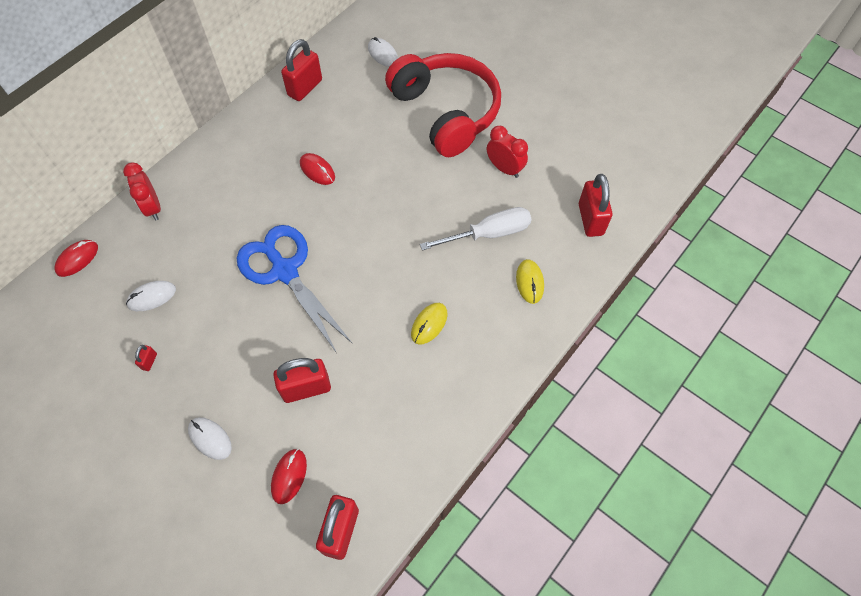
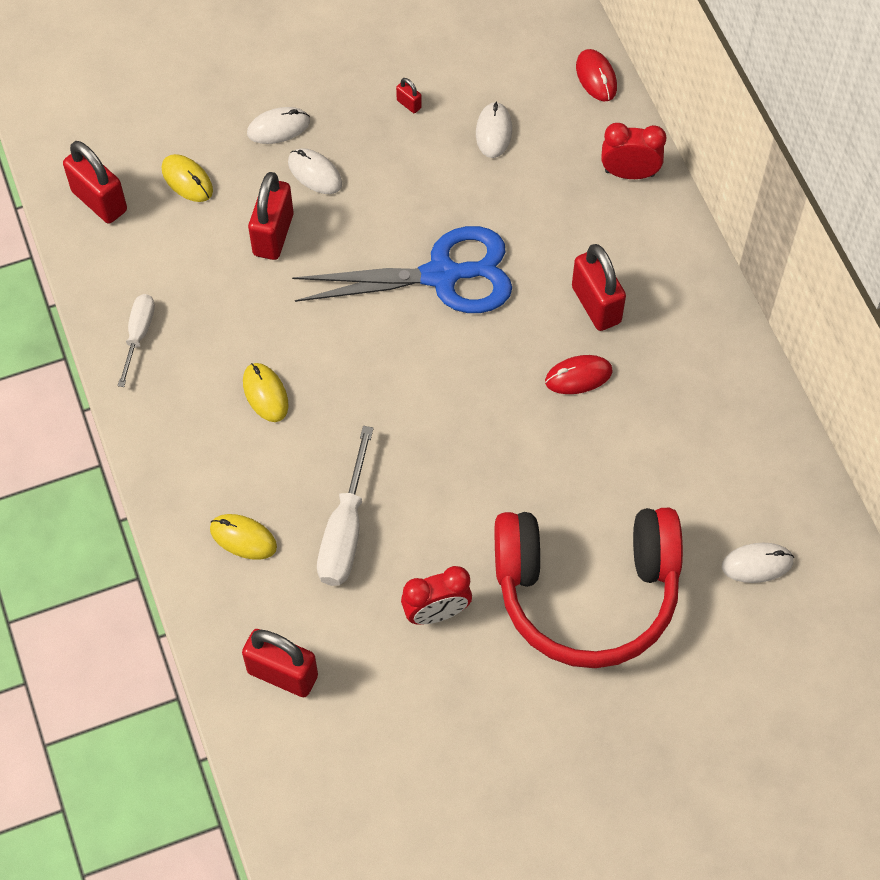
camera: 120 degrees right, 0 degrees up
(240, 390) = (315, 173): none -> white mouse
(289, 476) = (187, 180): red mouse -> yellow mouse
(305, 88) = (744, 426): red padlock -> red padlock (596, 305)
(434, 428) = (138, 335): none -> white screwdriver

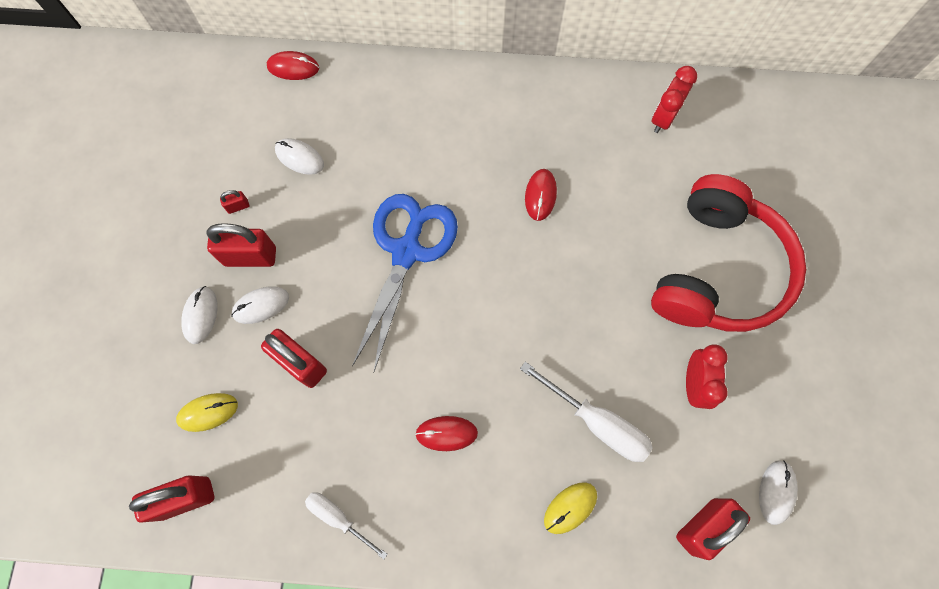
camera: 65 degrees left, 10 degrees up
(265, 394) = (446, 433): yellow mouse -> red mouse
(596, 305) = (486, 156): red padlock -> red padlock (250, 256)
(629, 173) = (388, 84): red clock -> red clock (663, 118)
(757, 564) = (738, 150): white mouse -> white mouse (776, 492)

